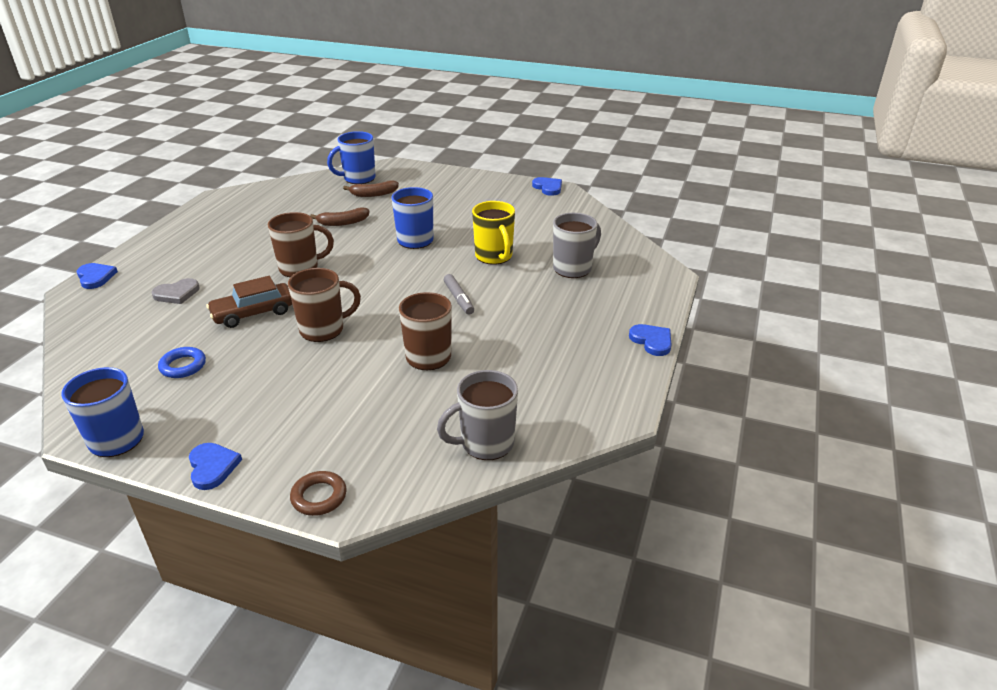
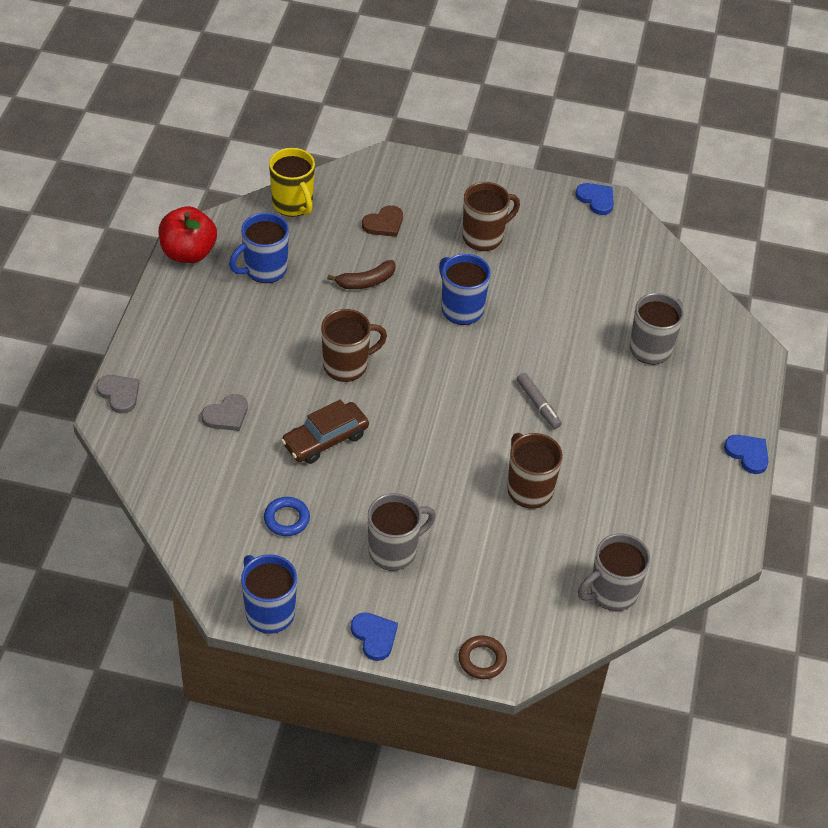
camera: 10 degrees left, 15 degrees up
(95, 277) = (119, 394): blue heart -> grey heart
(212, 204) = (188, 253): none -> red apple
(272, 396) = (394, 551): none -> grey mug
(323, 330) = (409, 459): brown mug -> brown mug (484, 237)
(358, 178) = (353, 191): blue mug -> blue mug (264, 269)
(374, 194) = (384, 223): brown banana -> brown heart
(494, 256) = (560, 333): yellow mug -> yellow mug (293, 204)

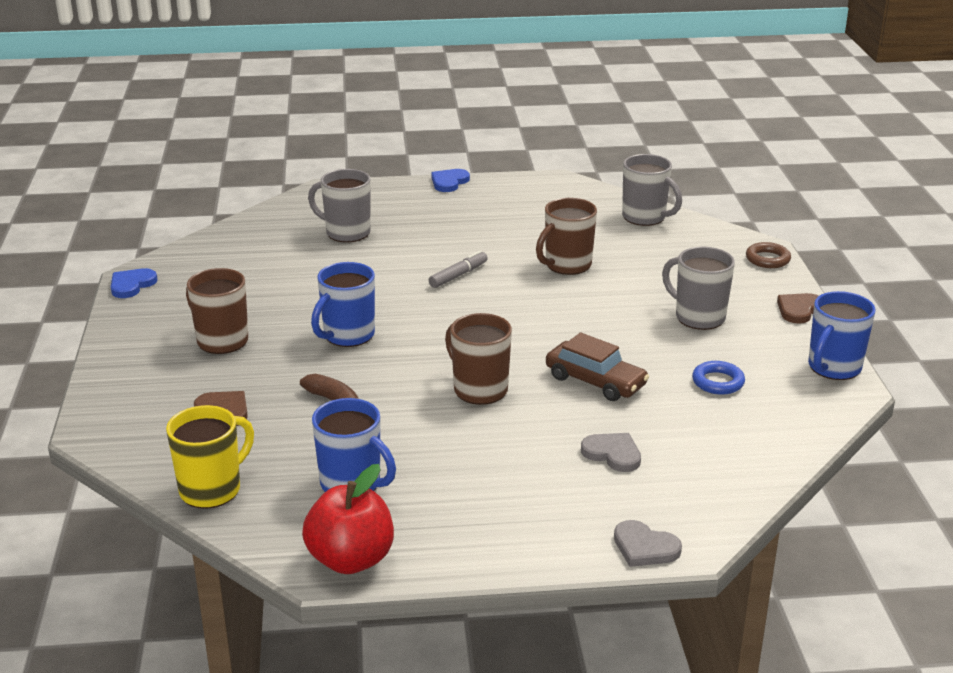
camera: 105 degrees left, 20 degrees down
(119, 394) = (644, 547): grey heart -> grey heart turned 90 degrees counterclockwise
(374, 636) = (799, 310): blue heart -> brown heart

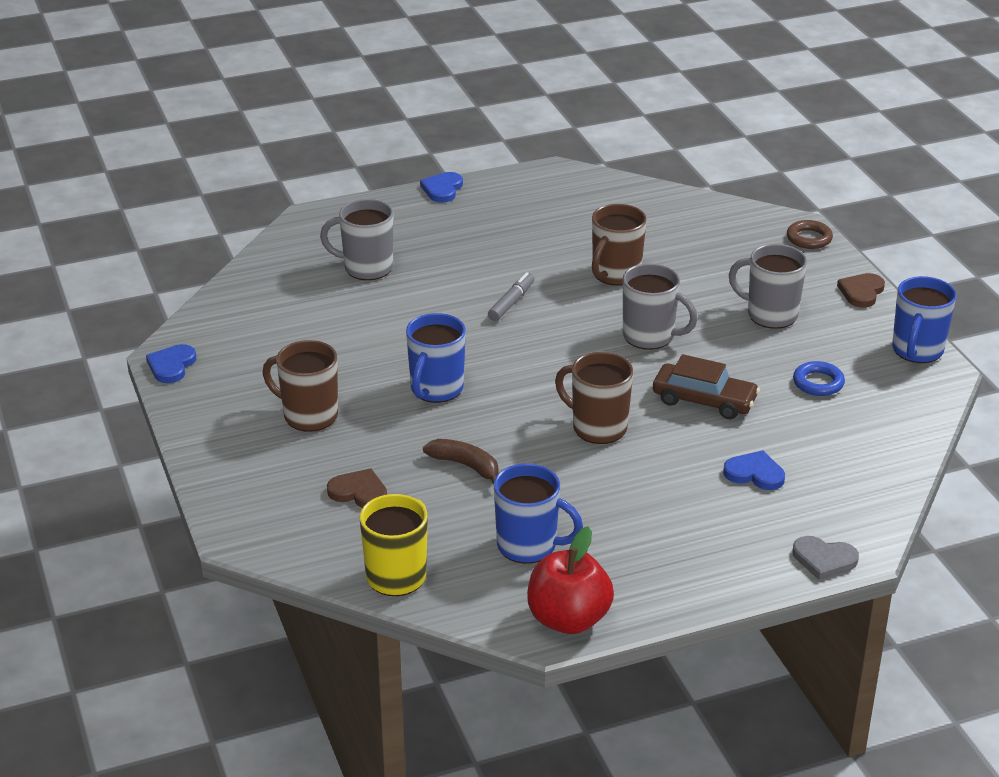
camera: 15 degrees left, 5 degrees up
(612, 454) = (755, 473): grey heart -> blue heart
(645, 217) = (667, 205): grey mug -> grey mug (650, 337)

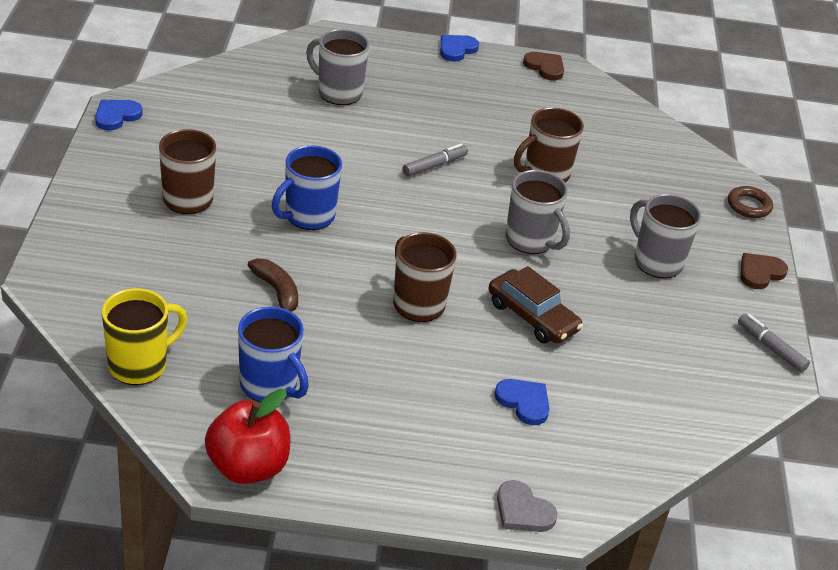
camera: 20 degrees right, 5 degrees up
(359, 492) = (171, 279): brown heart -> brown heart (545, 67)
(818, 383) = (651, 341): blue ring -> none
(917, 351) = (771, 348): blue mug -> grey marker

